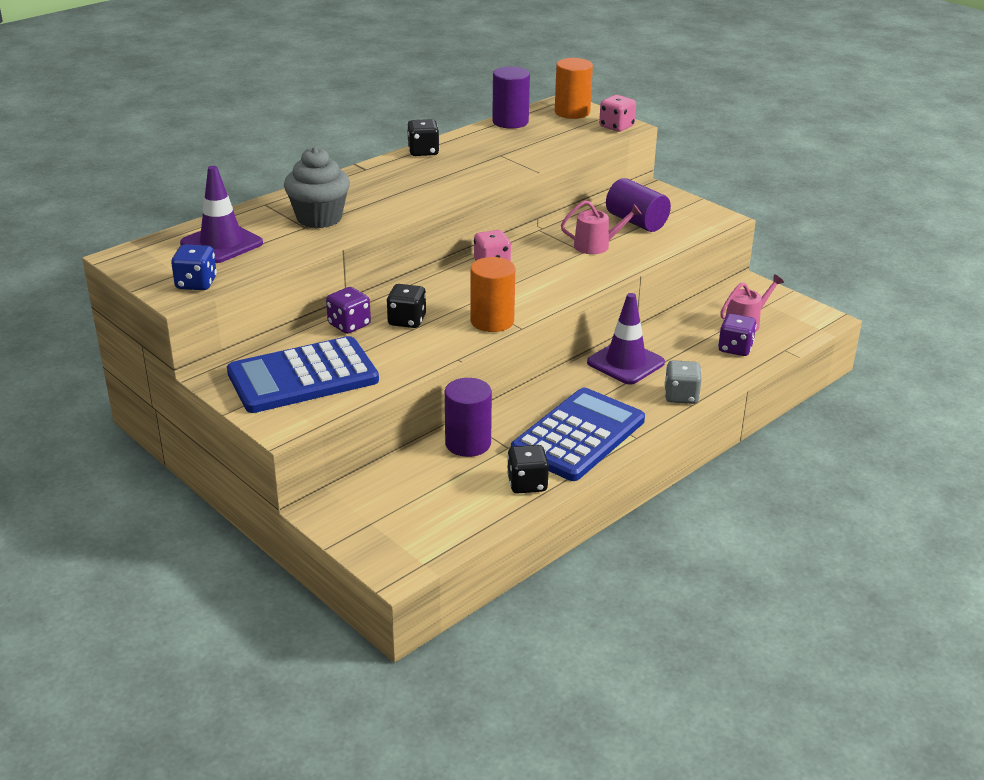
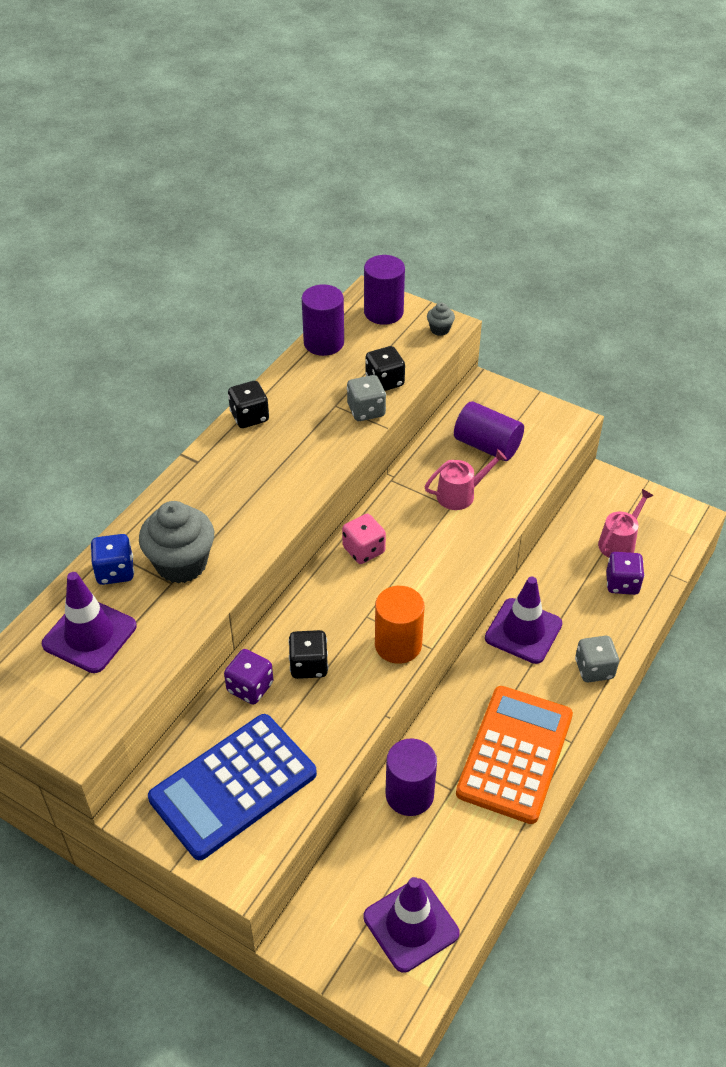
camera: 15 degrees left, 15 degrees up
(196, 283) = (90, 715): blue dice -> blue dice (115, 571)
(427, 522) = (411, 925): none -> purple traffic cone
(525, 161) = (366, 410): none -> grey dice
(527, 484) = (490, 840): black dice -> black dice (384, 381)
(572, 112) = (383, 312): orange cylinder -> purple cylinder
(578, 435) = (515, 754): blue calculator -> orange calculator
(616, 127) = (440, 329): pink dice -> grey cupcake

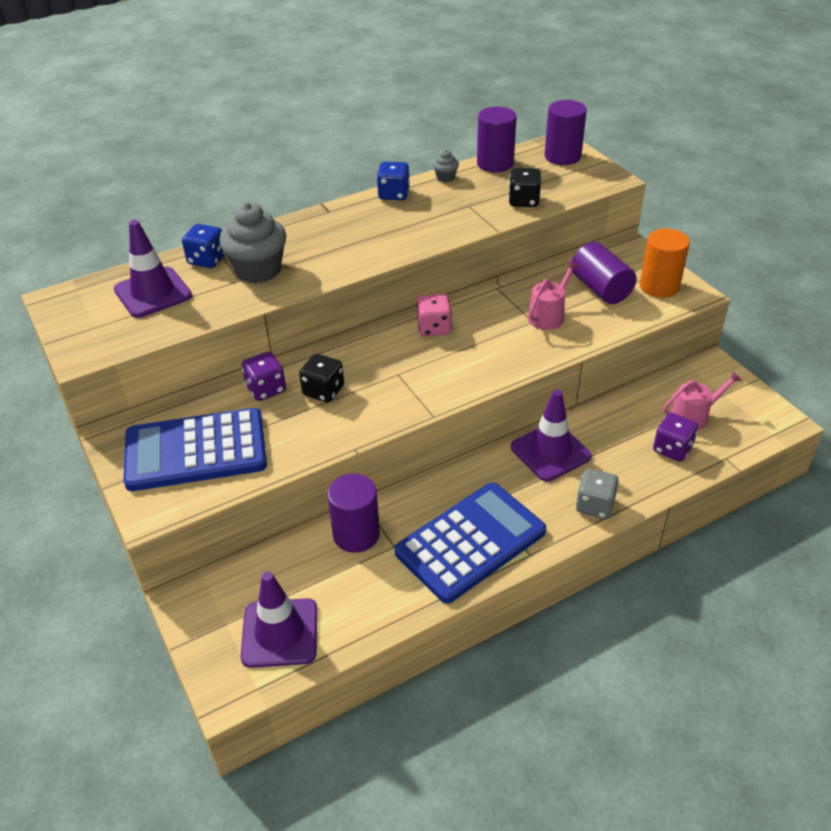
camera: 30 degrees right, 5 degrees down
(249, 417) = (394, 194): black dice -> blue dice
(366, 410) = (491, 216): grey dice -> none
(398, 644) = (407, 403): orange cylinder -> orange cylinder (659, 286)
(440, 329) = (602, 179): grey cupcake -> grey cupcake (445, 178)
(460, 494) = (548, 315): pink watering can -> pink watering can turned 60 degrees counterclockwise
(515, 754) = (470, 542): orange calculator -> blue calculator

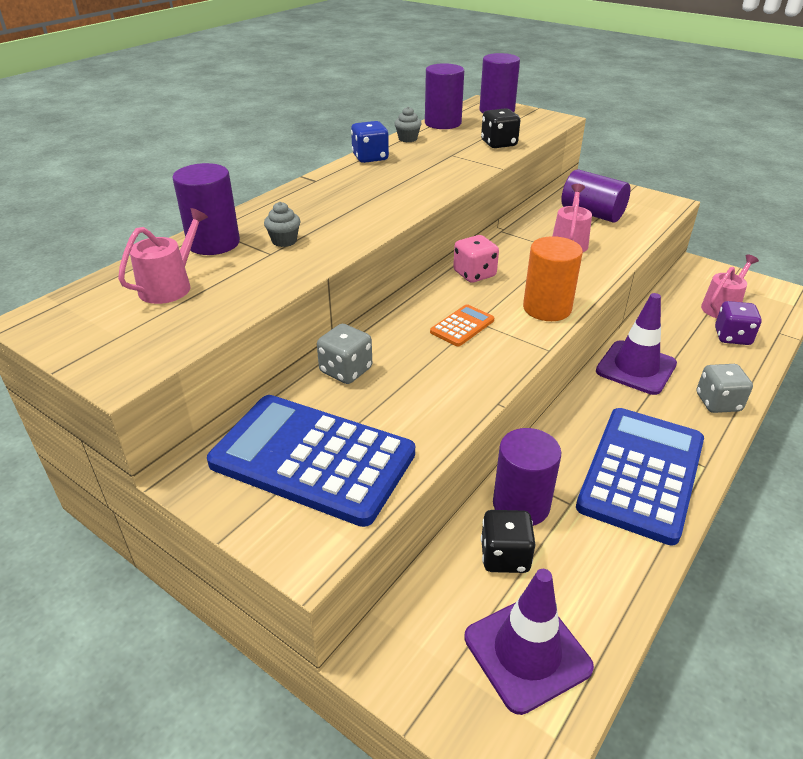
camera: 25 degrees left, 5 degrees down
(153, 293) = (170, 286): purple traffic cone -> pink watering can
(196, 451) = (312, 458): blue calculator -> blue calculator turned 60 degrees clockwise
(207, 260) = (213, 243): blue dice -> purple cylinder
(258, 270) = (284, 241): grey cupcake -> grey cupcake, size x0.45
(266, 389) = (346, 370): purple dice -> grey dice
(323, 391) = (413, 356): black dice -> black dice (505, 556)
(382, 375) = (462, 326): none -> orange calculator
(659, 286) = (637, 203): orange cylinder -> orange cylinder (547, 308)

